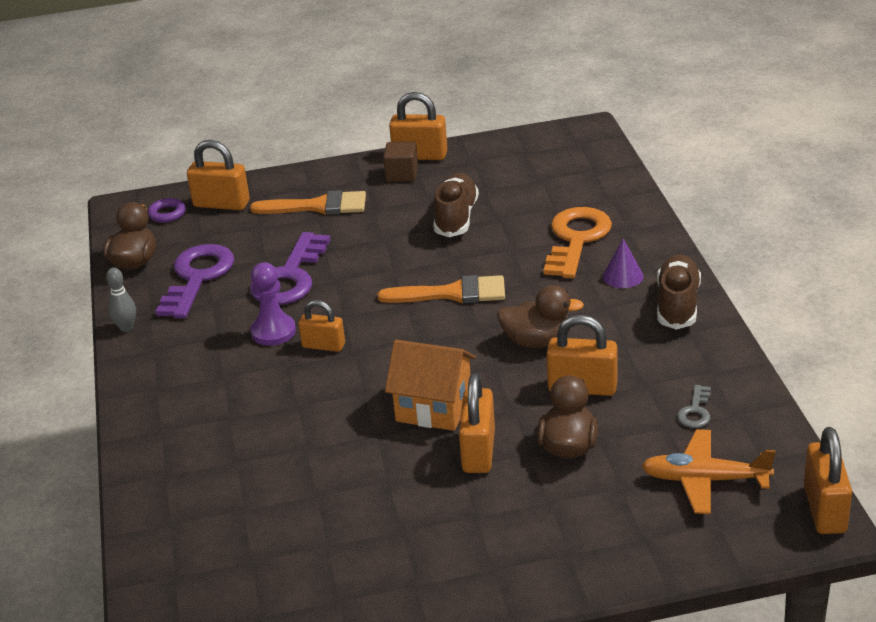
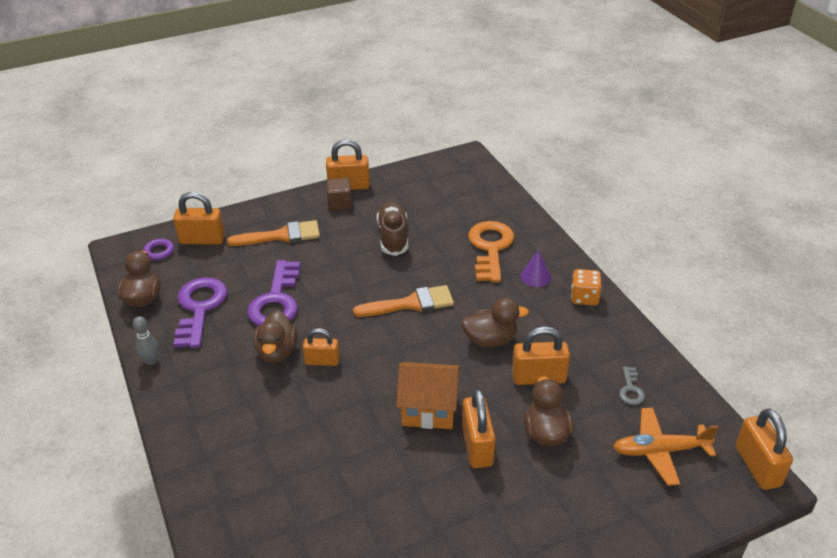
camera: 15 degrees left, 5 degrees up
(273, 331) = (277, 352): purple pawn -> brown duck
(677, 305) = (584, 297): brown shoe -> orange dice

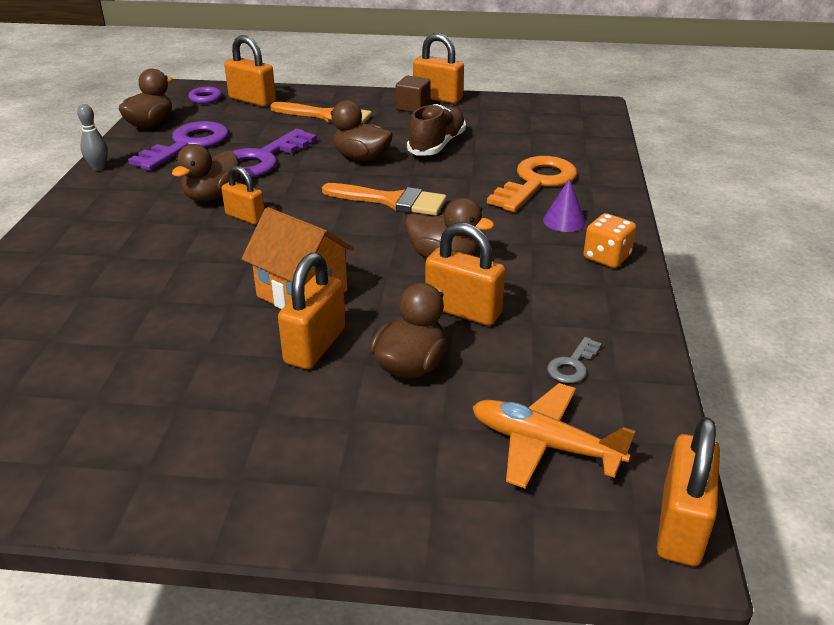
camera: 30 degrees right, 5 degrees down
(350, 270) = (361, 158): none -> brown duck

